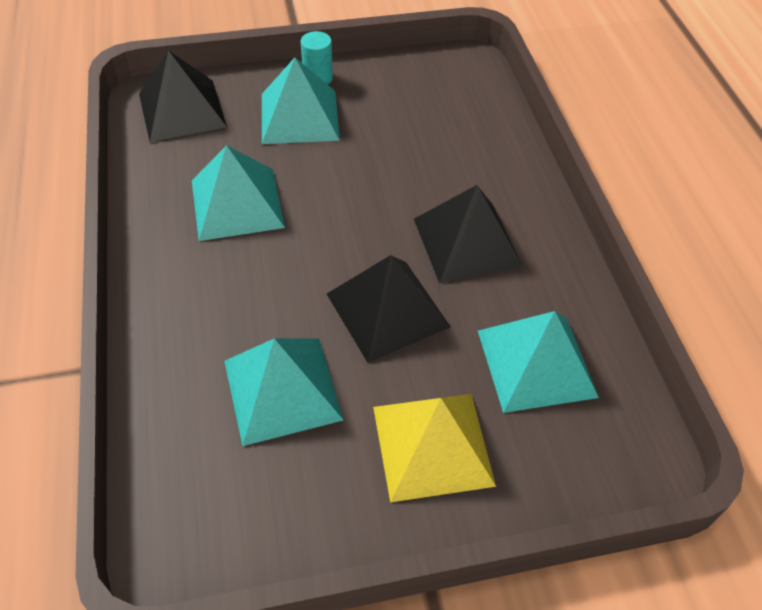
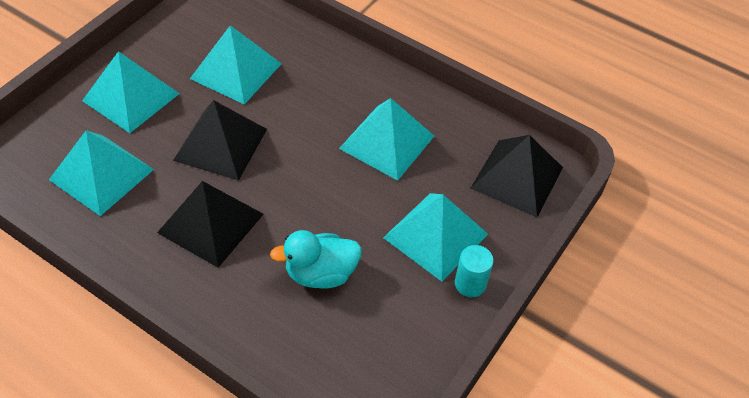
camera: 135 degrees right, 0 degrees up
(415, 148) = (321, 273): none -> turquoise duck
(432, 445) = (131, 97): yellow pyramid -> turquoise pyramid

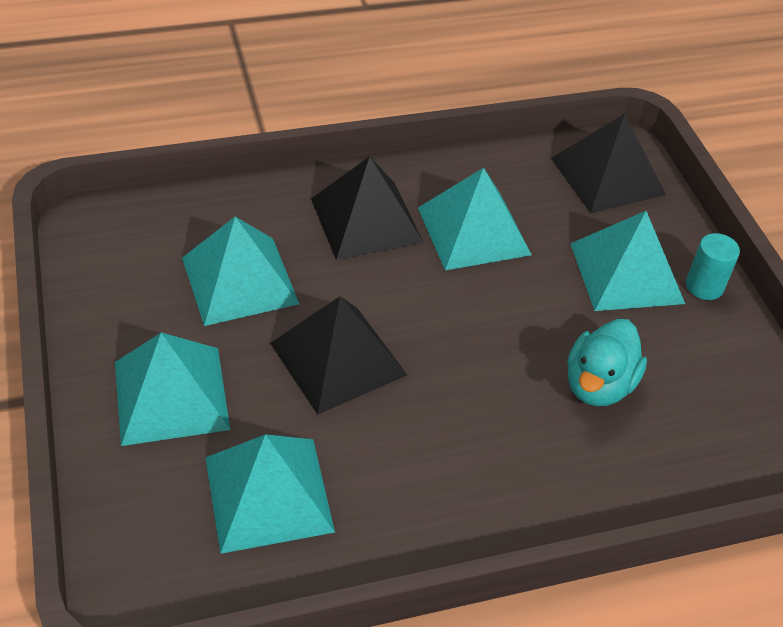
camera: 50 degrees left, 5 degrees down
(210, 223) = (446, 435): black pyramid -> black pyramid (366, 220)

